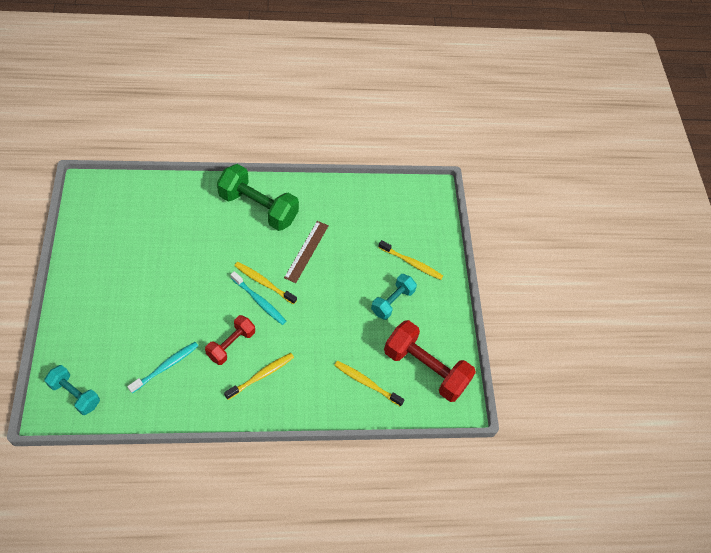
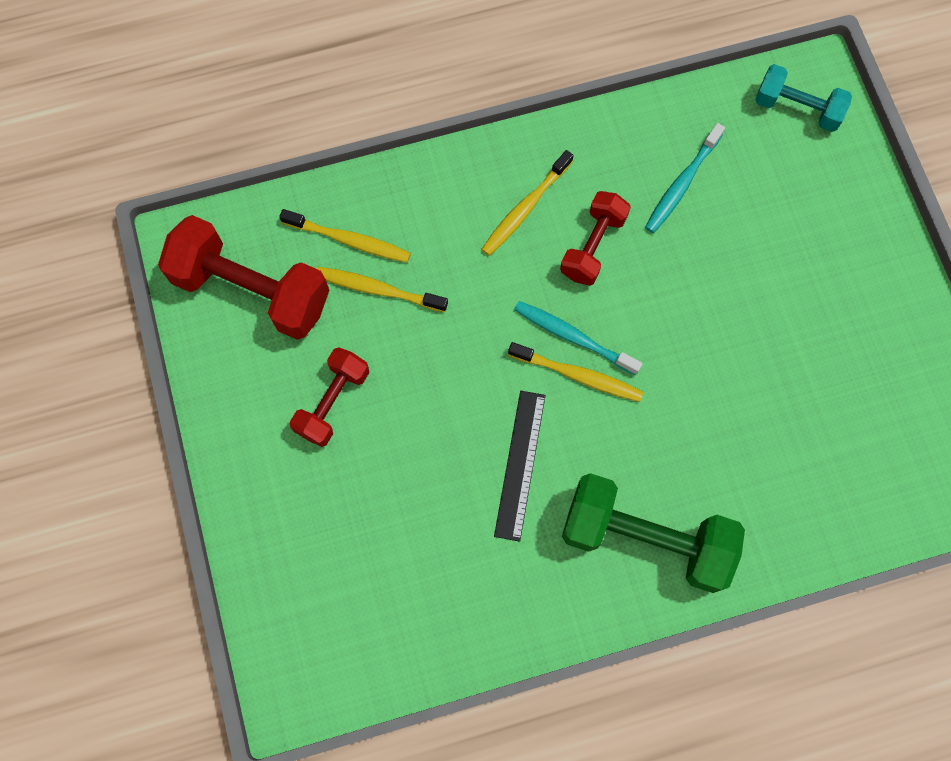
camera: 175 degrees right, 15 degrees up
(306, 251) = (519, 464): brown ruler -> black ruler
(392, 302) = (333, 402): turquoise dumbbell -> red dumbbell
(411, 263) = (310, 496): yellow toothbrush -> yellow toothbrush (378, 289)

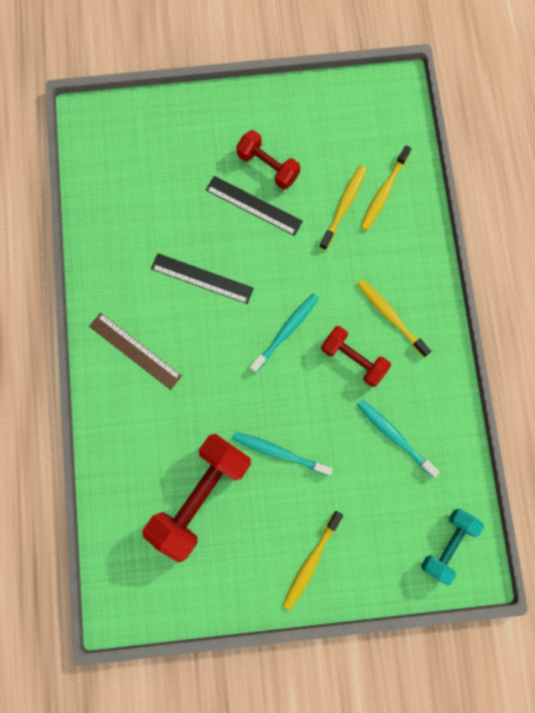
camera: 100 degrees right, 5 degrees up
(252, 290) = (356, 126): red dumbbell -> red dumbbell (201, 495)
(396, 412) = (254, 205): none -> black ruler
(578, 375) = (257, 329): yellow toothbrush -> yellow toothbrush (311, 561)
(645, 538) = (135, 351): green dumbbell -> brown ruler
(737, 319) = (279, 452): none -> turquoise toothbrush

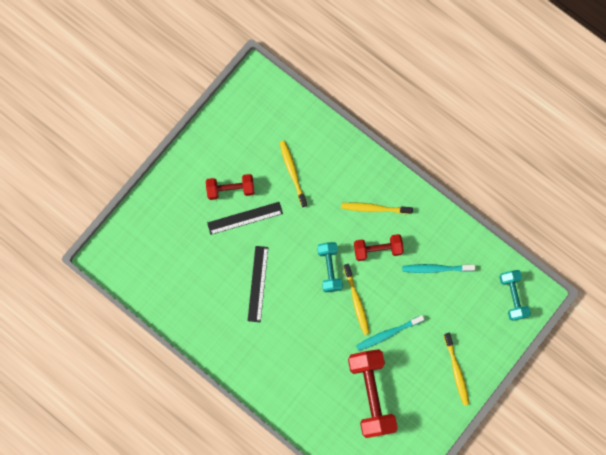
camera: 45 degrees left, 0 degrees up
(135, 351) = (262, 356): brown ruler -> none
(202, 278) = (257, 283): black ruler -> black ruler turned 60 degrees counterclockwise
(286, 331) = (329, 268): turquoise toothbrush -> turquoise dumbbell
(383, 192) = (306, 144): yellow toothbrush -> yellow toothbrush (356, 301)

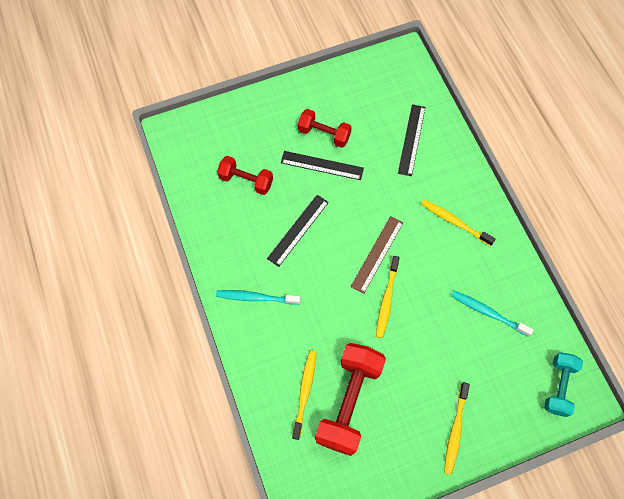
camera: 30 degrees right, 10 degrees down
(292, 172) = (391, 149): yellow toothbrush -> yellow toothbrush (305, 392)
(303, 155) = (411, 139): none -> black ruler
(329, 268) = (377, 254): turquoise dumbbell -> brown ruler
(377, 249) = (436, 261): red dumbbell -> red dumbbell (246, 180)
(388, 333) = (401, 349): turquoise toothbrush -> turquoise toothbrush (256, 297)

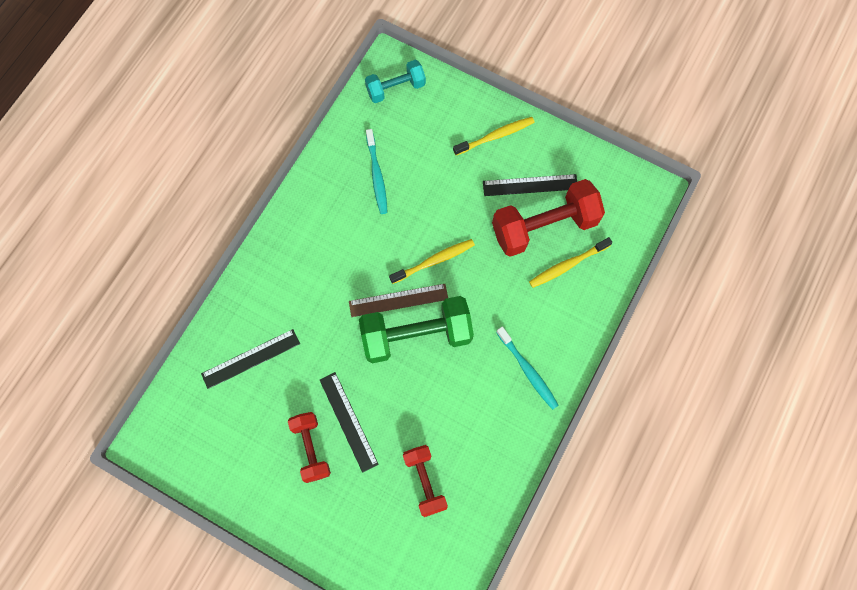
camera: 130 degrees left, 5 degrees up
(298, 230) = (434, 388): black ruler -> black ruler (530, 185)
(342, 246) = (416, 335): none -> green dumbbell
(454, 222) = (311, 258): yellow toothbrush -> none

